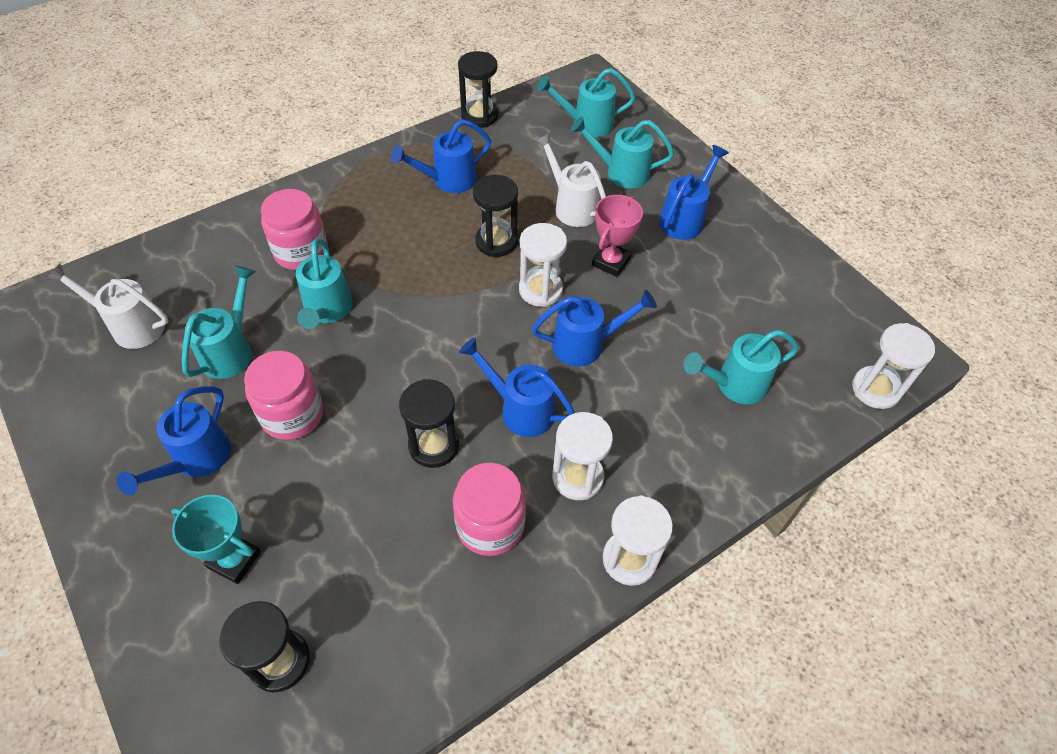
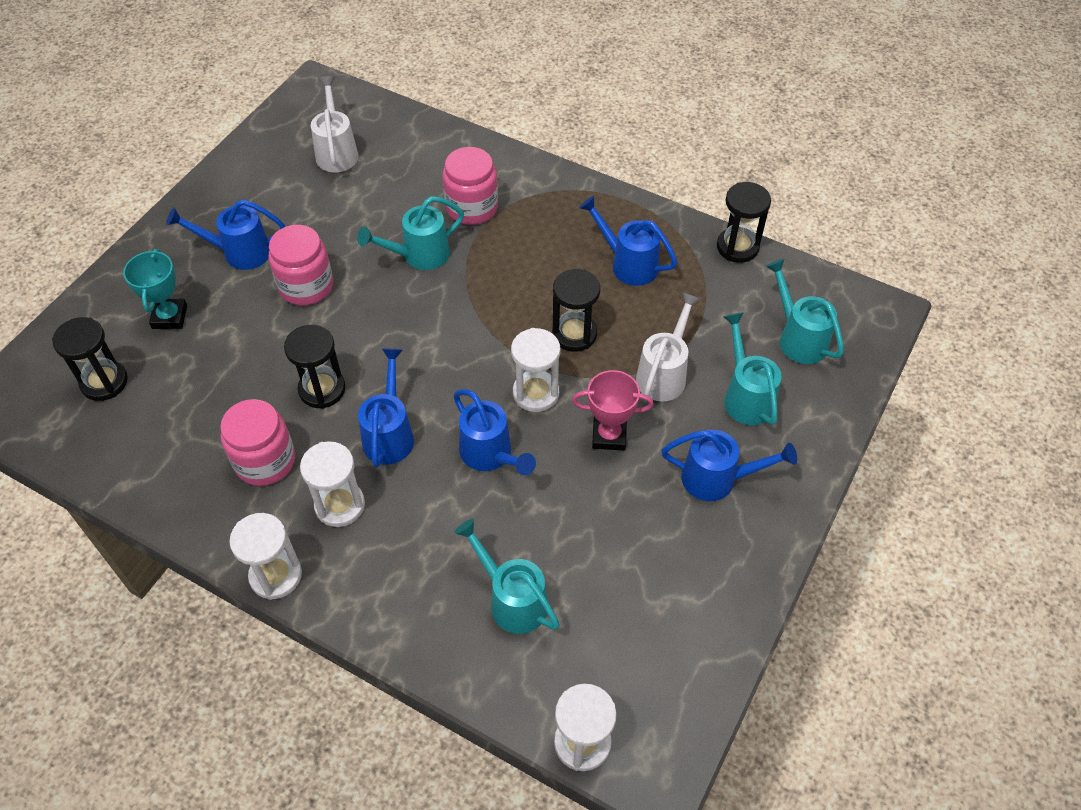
camera: 65 degrees right, 0 degrees up
(231, 350) = (346, 219): turquoise watering can -> none

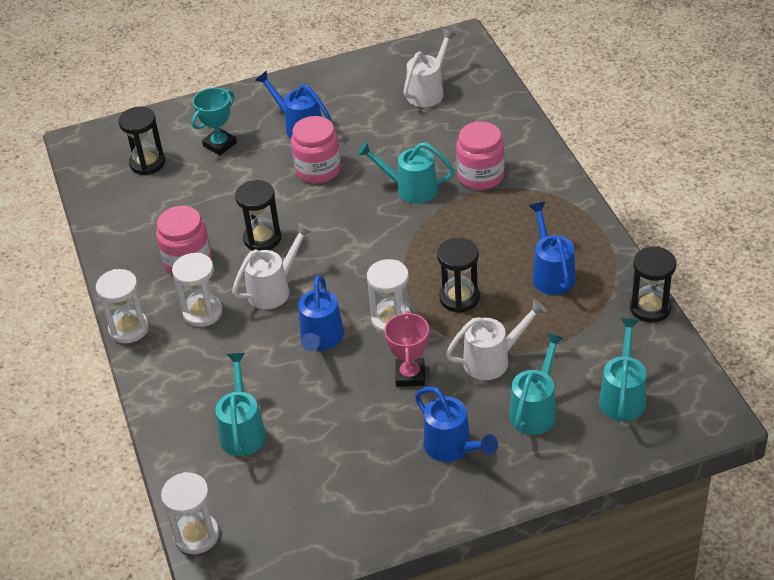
camera: 45 degrees right, 10 degrees down
(389, 434) = (274, 289): blue watering can -> white watering can
(609, 436) = (410, 375): pink trophy -> pink trophy turned 45 degrees clockwise

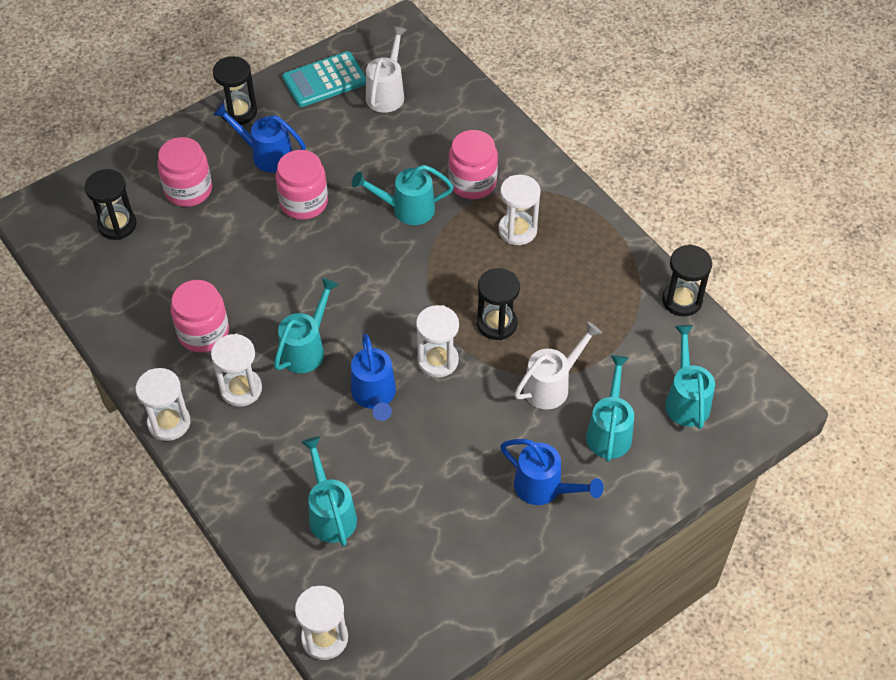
camera: 20 degrees left, 10 degrees up
(220, 144) = (188, 190): turquoise trophy -> pink jar
(262, 239) = (273, 293): black hourglass -> black hourglass (239, 112)
(274, 289) = (306, 349): white watering can -> turquoise watering can
(375, 74) = (325, 80): none -> turquoise calculator
(410, 375) = (477, 418): pink trophy -> none
(509, 222) = (517, 230): none -> white hourglass
(551, 274) = (577, 280): blue watering can -> none

